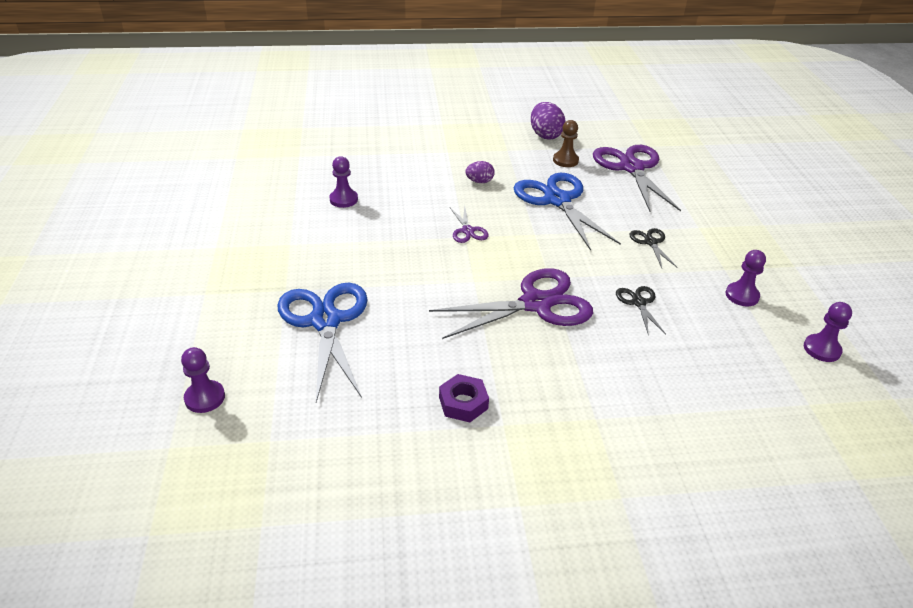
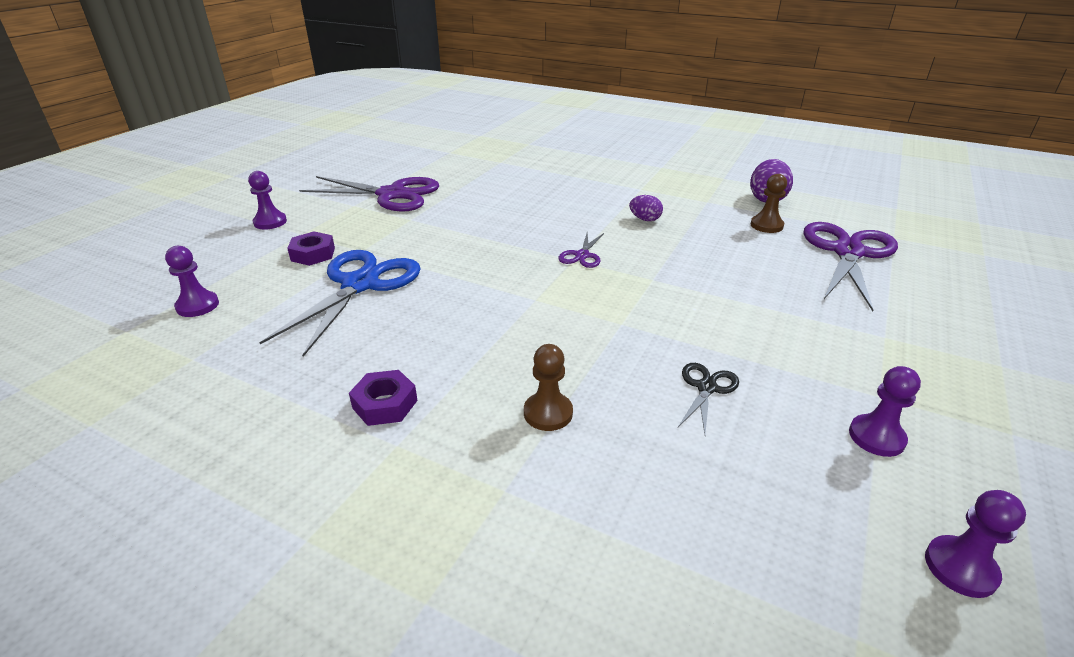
camera: 35 degrees right, 5 degrees down
(245, 310) = (313, 254): none -> purple nut
(343, 199) = (497, 200): purple pawn -> purple pawn (270, 222)
(536, 304) = (576, 343): purple scissors -> purple scissors (391, 195)
(557, 200) = (715, 257): blue scissors -> none
(569, 360) = (548, 413): none -> brown pawn
(651, 242) = (794, 331): black scissors -> none

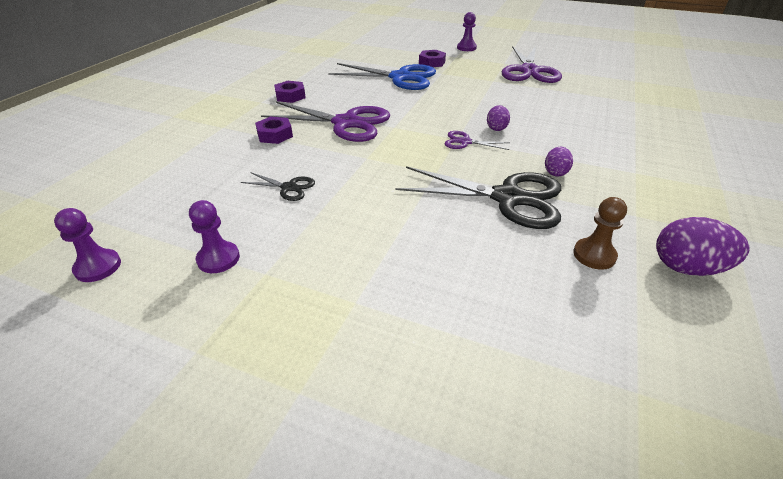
camera: 85 degrees right, 5 degrees up
(197, 306) = (372, 49): purple pawn -> none
(548, 413) = (275, 135): brown pawn -> purple nut
(549, 234) = (496, 128): none -> purple egg
(695, 247) = (507, 198): none -> black scissors
(848, 252) = (551, 319): purple scissors -> purple scissors (346, 123)

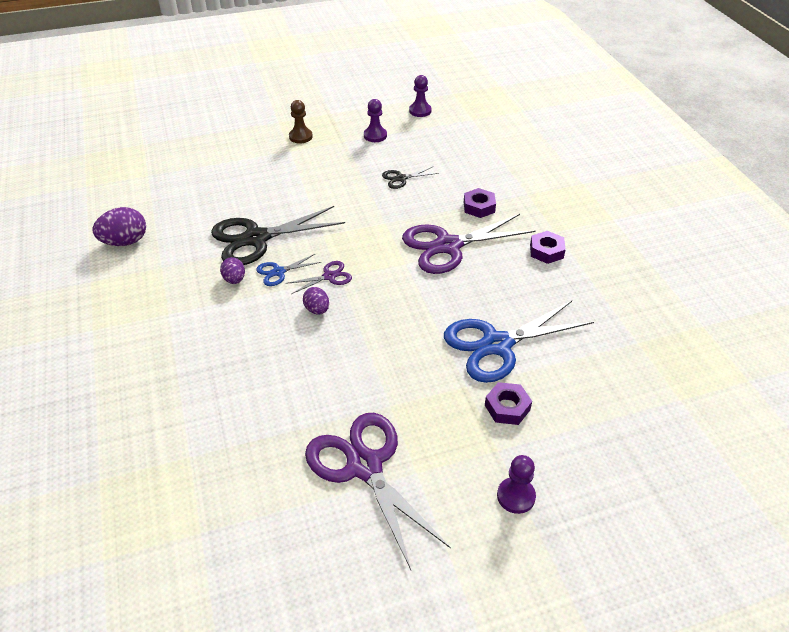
camera: 140 degrees right, 5 degrees up
(507, 162) = (278, 272): none -> blue scissors
(594, 255) = (182, 224): brown pawn -> brown pawn (300, 137)

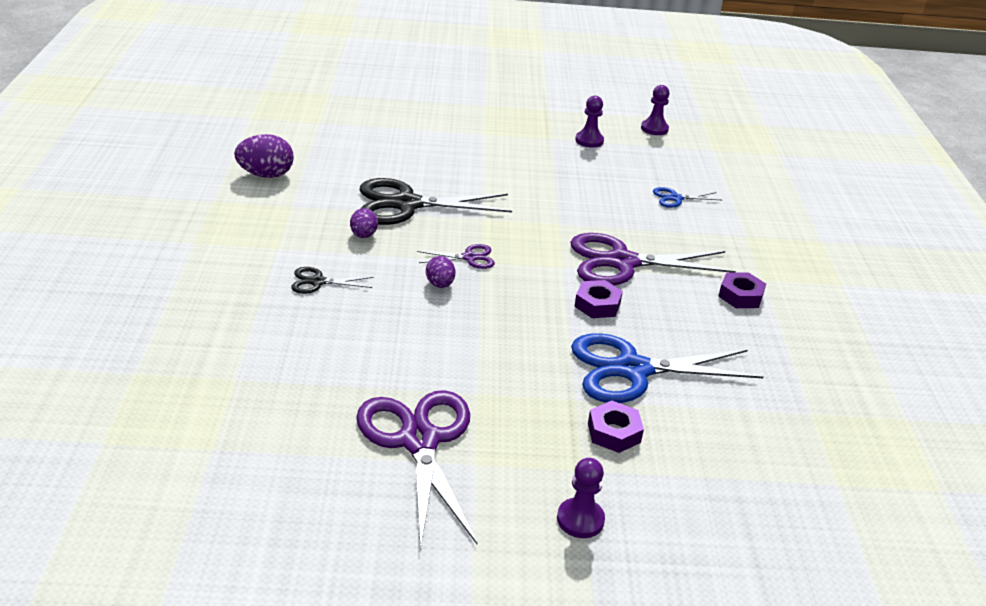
camera: 15 degrees right, 10 degrees down
(278, 272) = (415, 240): blue scissors -> blue scissors (675, 198)
(300, 137) = (503, 124): brown pawn -> none
(401, 178) = (599, 187): black scissors -> black scissors (317, 282)
(479, 207) = (678, 234): purple nut -> purple nut (597, 305)

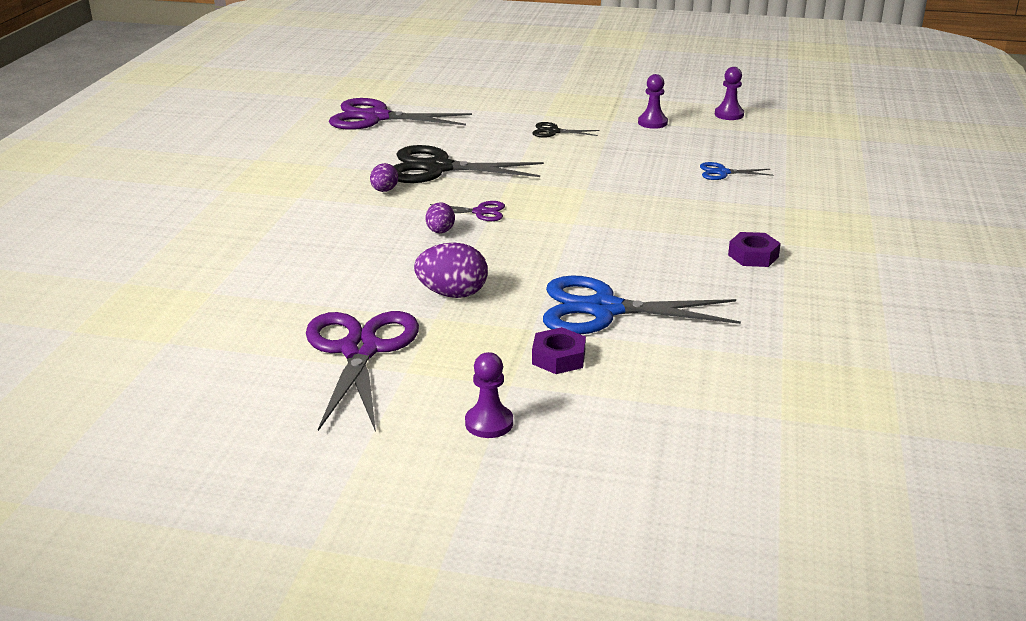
camera: 15 degrees right, 5 degrees down
(266, 175) = (314, 141): purple egg -> purple egg (452, 294)
(317, 282) = (323, 224): black scissors -> black scissors (553, 131)
(597, 305) = (593, 255): purple nut -> none
(622, 262) = (637, 222): purple scissors -> purple scissors (376, 117)

